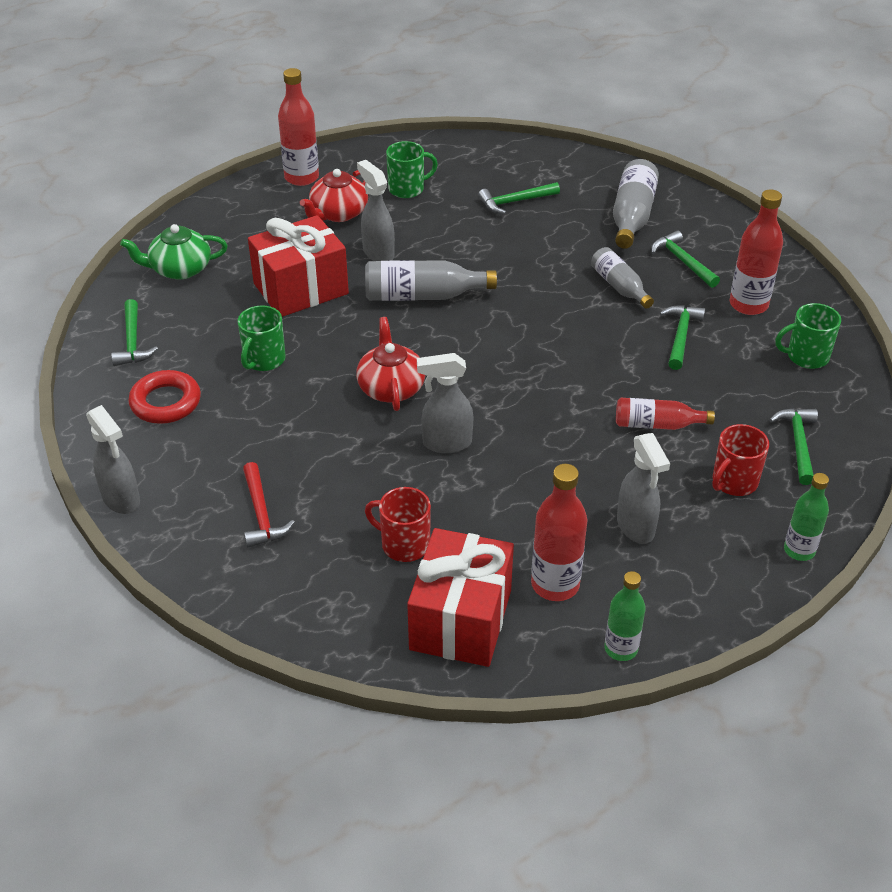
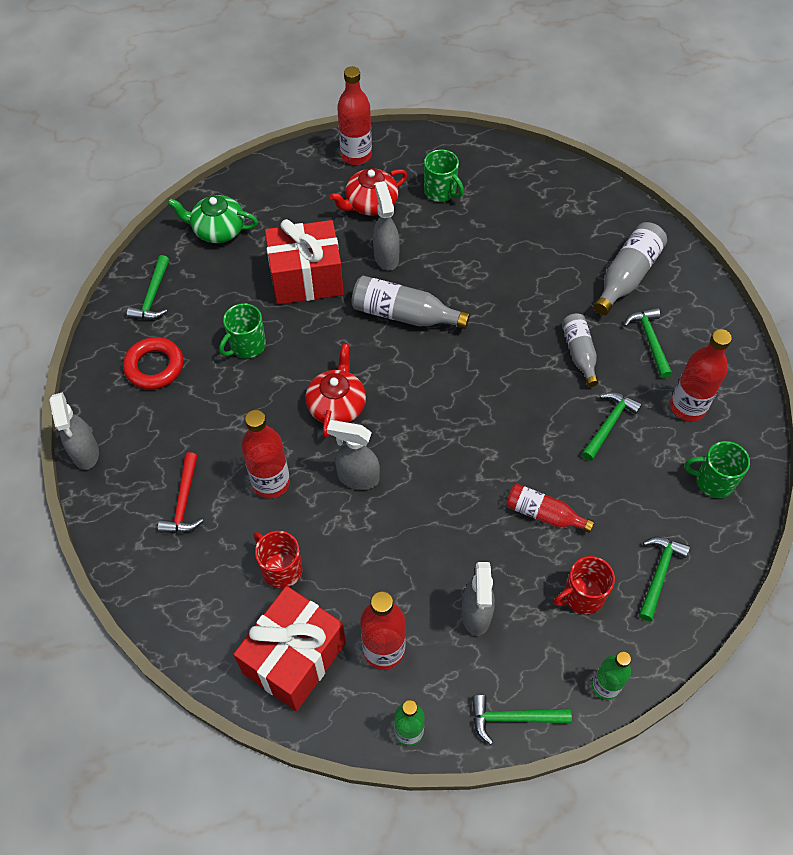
camera: 20 degrees right, 15 degrees up
(353, 471) = (271, 482): none -> red bottle
(407, 189) = (441, 191): green mug -> green mug turned 45 degrees clockwise
(515, 202) = (529, 231): green hammer -> green hammer (513, 718)

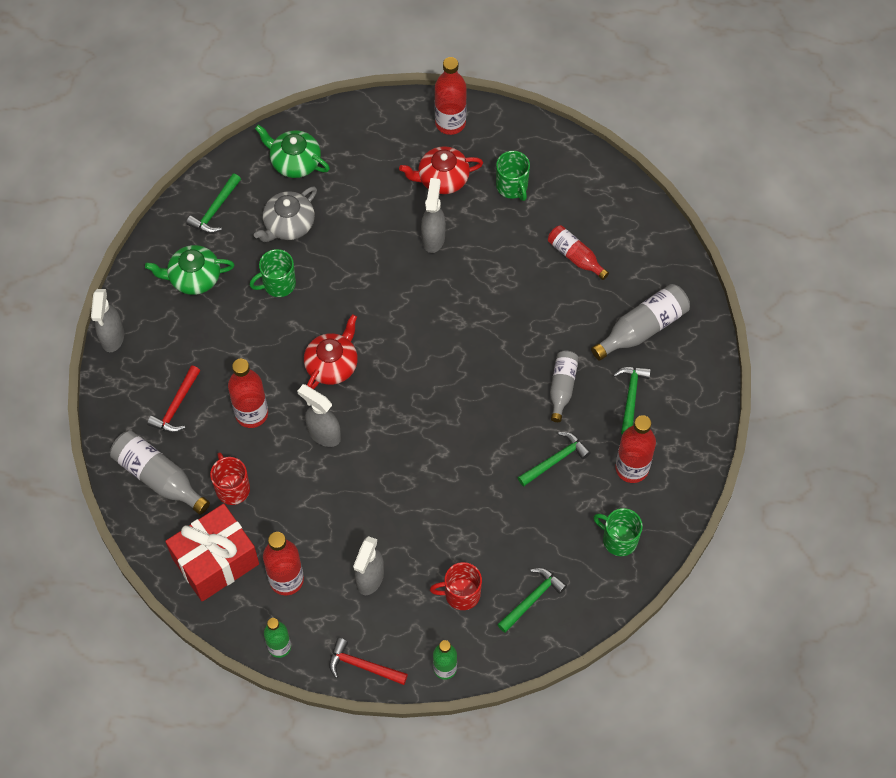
camera: 20 degrees right, 5 degrees up
(154, 366) = (194, 278): red ring -> green teapot
(235, 288) = (288, 225): none -> grey teapot
(306, 278) = (354, 236): red gift -> none
(404, 314) = (425, 299): grey bottle -> grey bottle (159, 477)
(513, 718) = (363, 666): green hammer -> red hammer
(543, 514) = (462, 517): red bottle -> red bottle (575, 256)

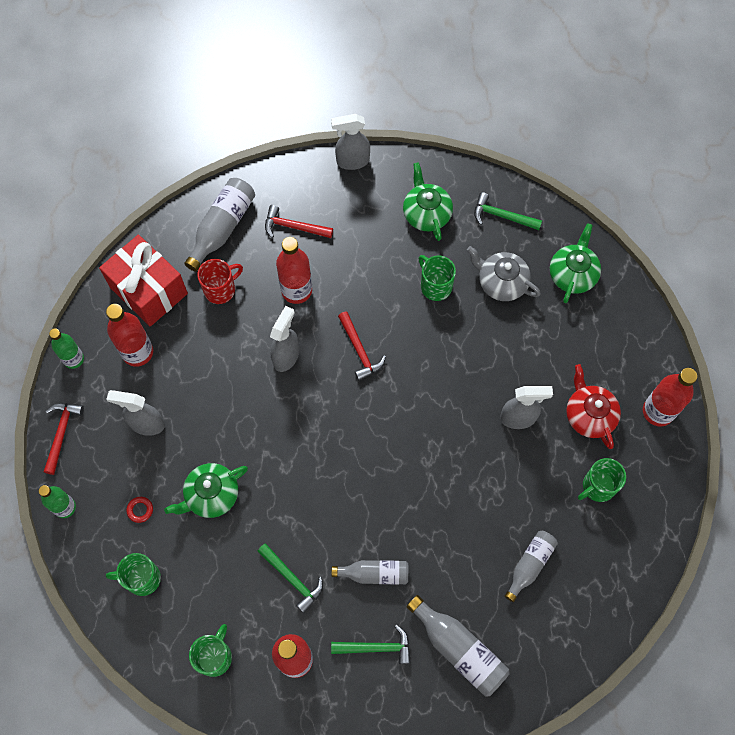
camera: 80 degrees right, 5 degrees up
(332, 364) = (359, 350): red teapot -> red hammer
(458, 524) = (211, 495): none -> green teapot
(461, 594) = (140, 510): red mug -> red ring
(532, 599) = (142, 578): green hammer -> green mug
(575, 256) = (530, 565): red bottle -> grey bottle

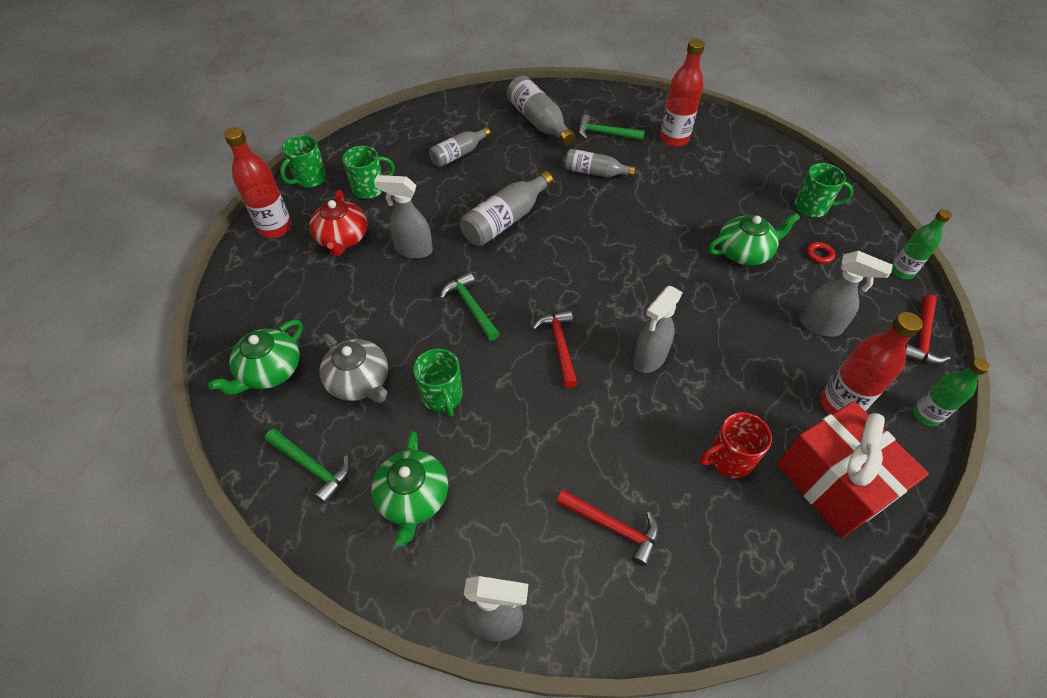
camera: 165 degrees left, 15 degrees down
(215, 657) = (742, 151): green mug -> green mug (310, 179)
(222, 228) = (723, 553): grey bottle -> grey bottle (505, 220)
(292, 579) = (669, 182): green hammer -> green hammer (470, 307)
(296, 290) = (623, 433): red bottle -> none

